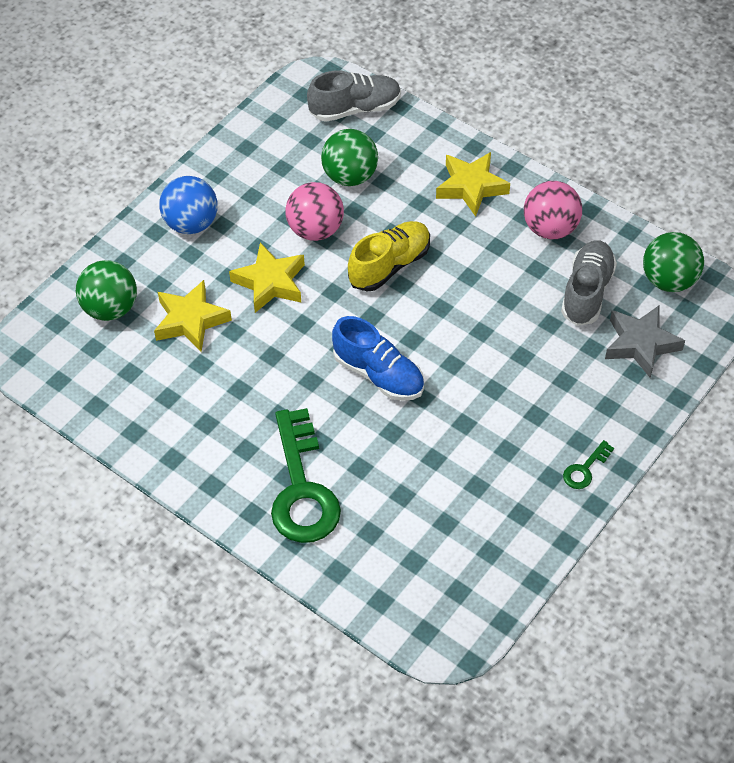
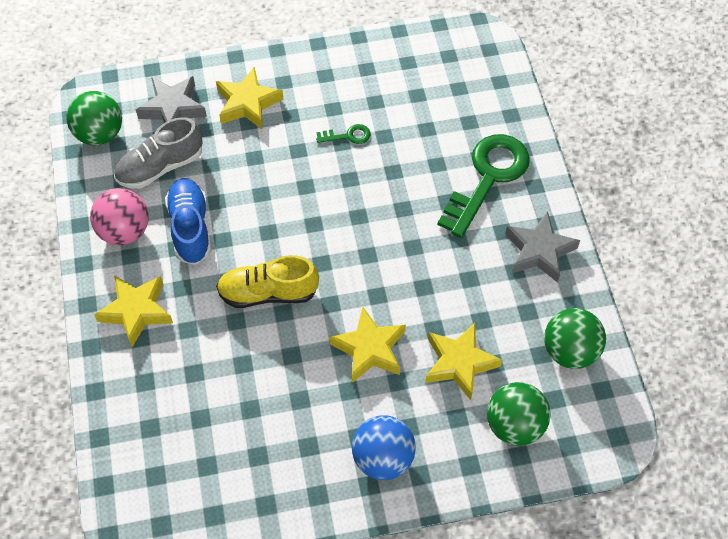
camera: 140 degrees left, 5 degrees up
(199, 455) = (539, 251): none -> grey star
(315, 230) = (291, 369): pink ball -> none
(350, 176) = (213, 399): green ball -> green ball (570, 351)
(355, 109) = (137, 468): grey shoe -> none
(378, 374) = (362, 216): blue shoe -> blue shoe (190, 228)
(585, 397) = (247, 103): none -> yellow star
(585, 469) = (300, 64): green key -> green key (348, 136)

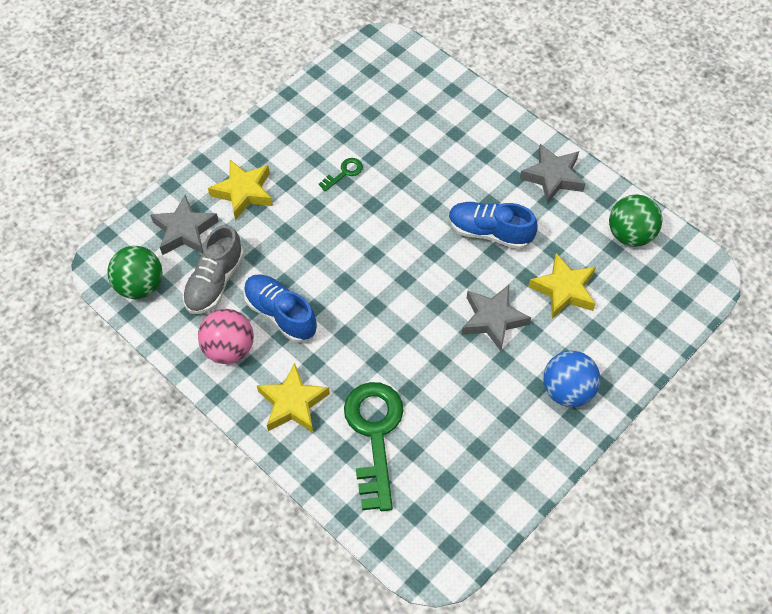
camera: 35 degrees left, 0 degrees up
(268, 293) = (383, 325): yellow shoe -> none
(369, 349) = (493, 320): yellow star -> grey star
(434, 267) = (489, 232): none -> blue shoe
(488, 177) = (474, 145): green key -> green key (374, 434)
(514, 425) = (636, 309): green ball -> none

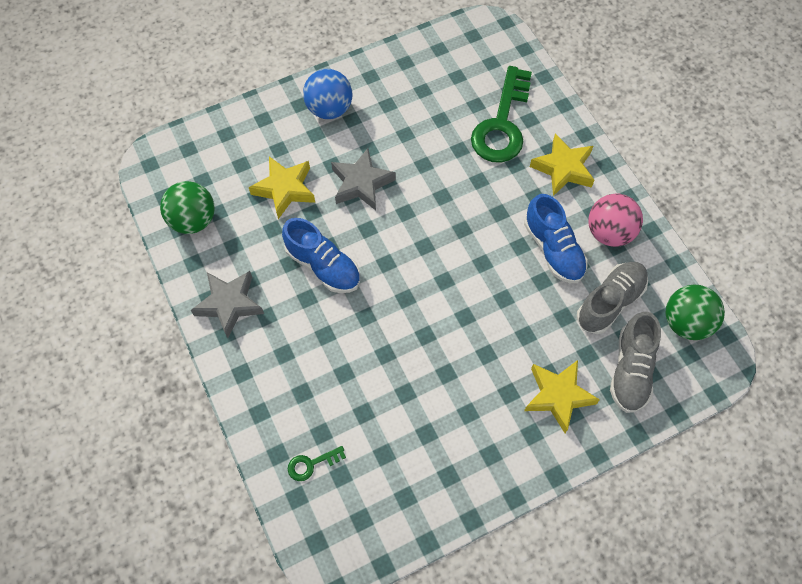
camera: 160 degrees left, 5 degrees up
(184, 230) = (630, 370): grey star -> grey shoe
(344, 173) = (442, 383): green key -> green key (311, 464)

